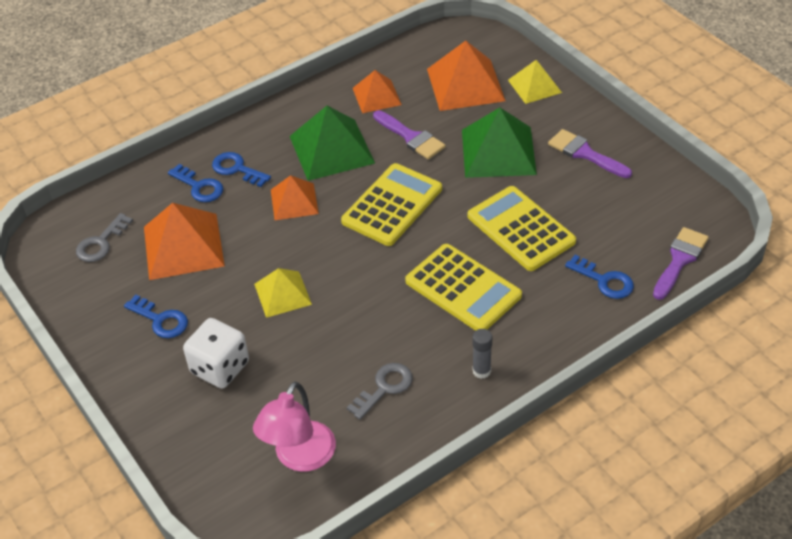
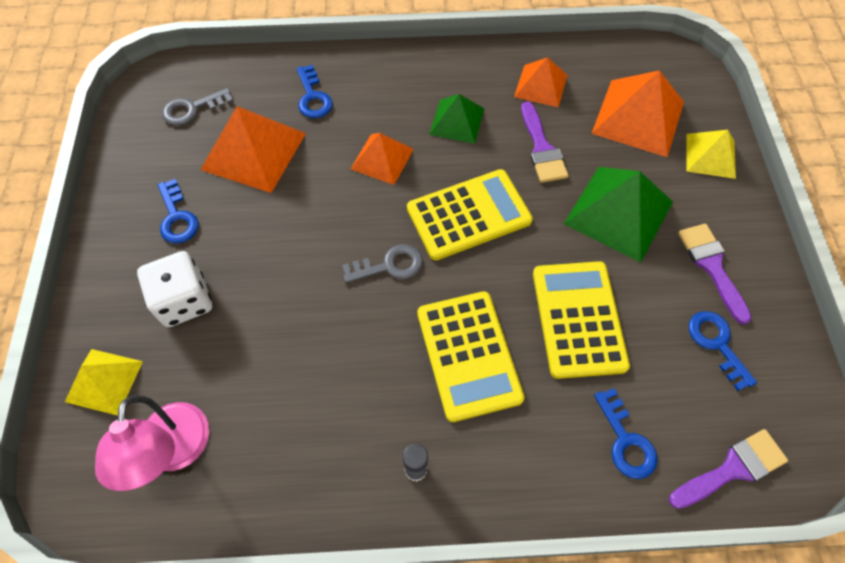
camera: 30 degrees right, 15 degrees up
(237, 169) = (358, 96): blue key -> blue key (717, 343)
(283, 294) = (297, 254): yellow pyramid -> yellow pyramid (104, 381)
(299, 457) = (173, 452): pink lamp -> pink lamp turned 60 degrees counterclockwise
(331, 149) = (457, 121): green pyramid -> green pyramid, size x0.61
(385, 388) = (308, 425): grey key -> grey key (389, 266)

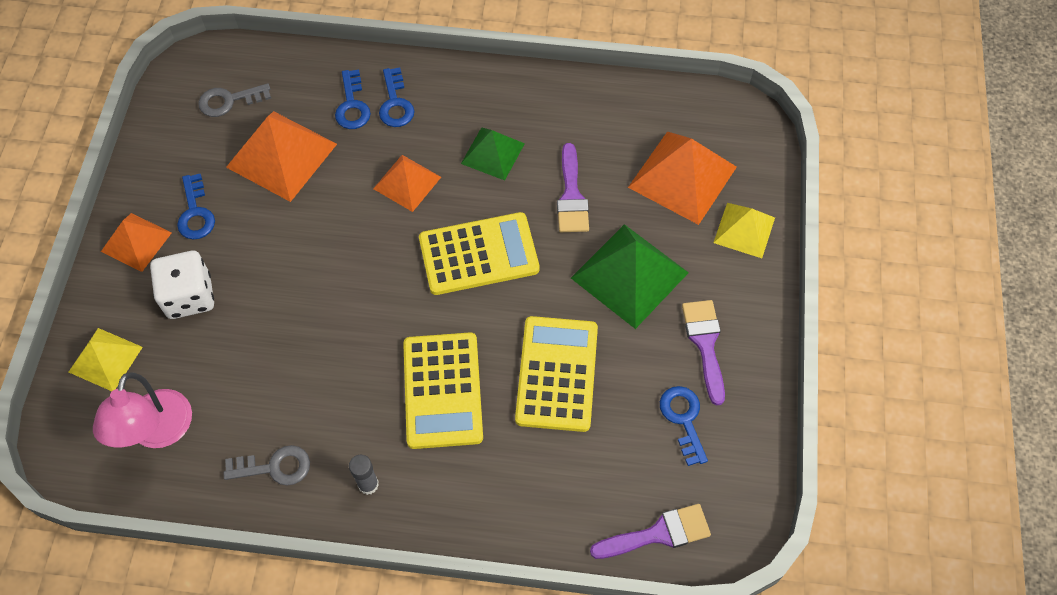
camera: 10 degrees right, 0 degrees up
(389, 266) = (389, 293): grey key -> grey key (275, 467)
(541, 85) = (591, 126): orange pyramid -> orange pyramid (136, 242)
(625, 441) = (567, 492): blue key -> blue key (395, 103)

